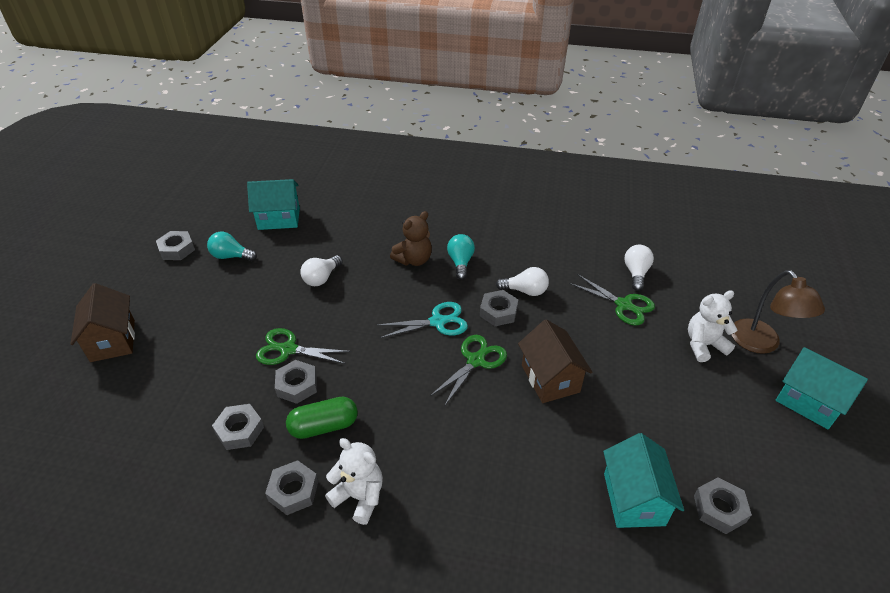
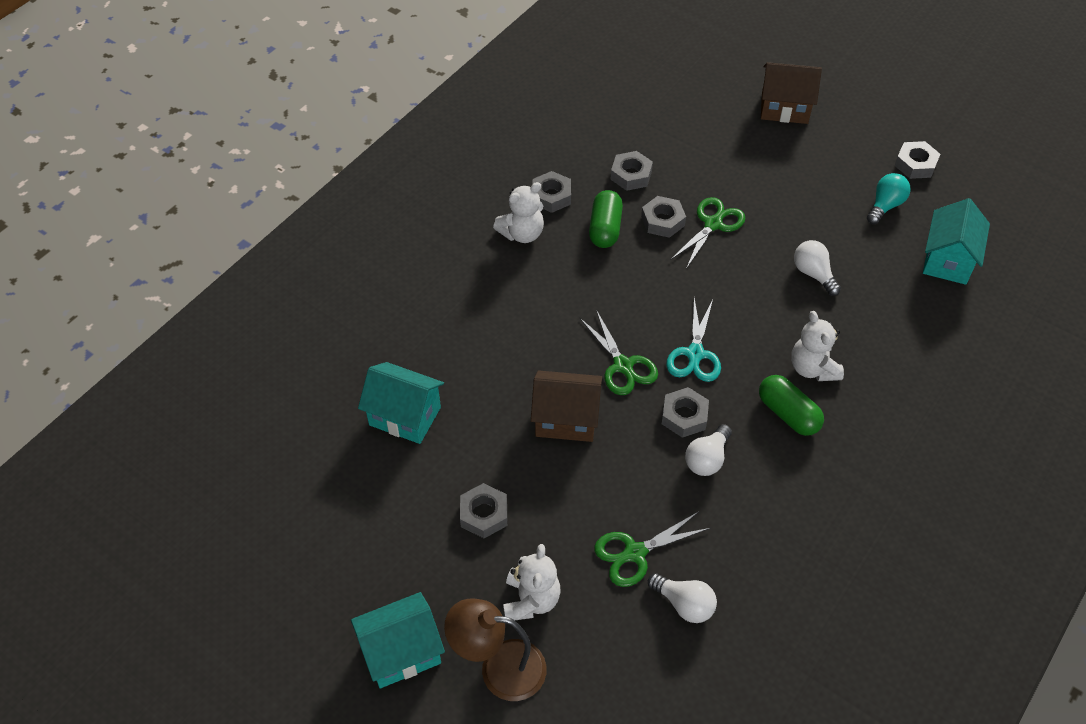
camera: 115 degrees right, 10 degrees up
(414, 260) = (812, 368): brown teddy bear -> white teddy bear
(460, 262) = (788, 414): turquoise light bulb -> green capsule
(719, 509) = (355, 476): grey nut -> grey nut (484, 514)

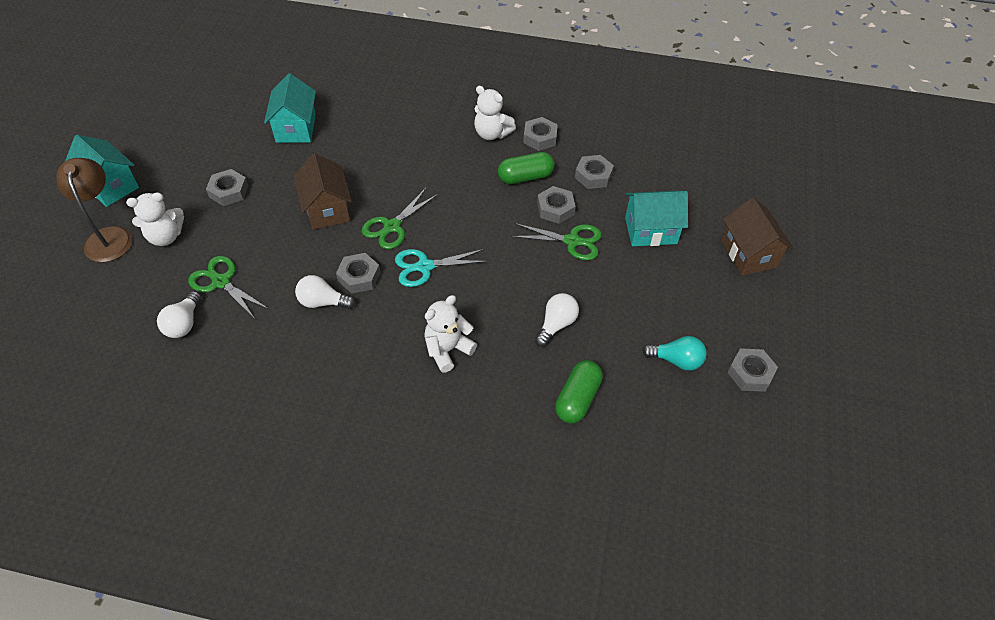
camera: 65 degrees right, 0 degrees up
(788, 414) = (390, 344): green capsule -> green capsule (577, 399)
(948, 260) = (637, 428): turquoise house -> turquoise house (651, 231)

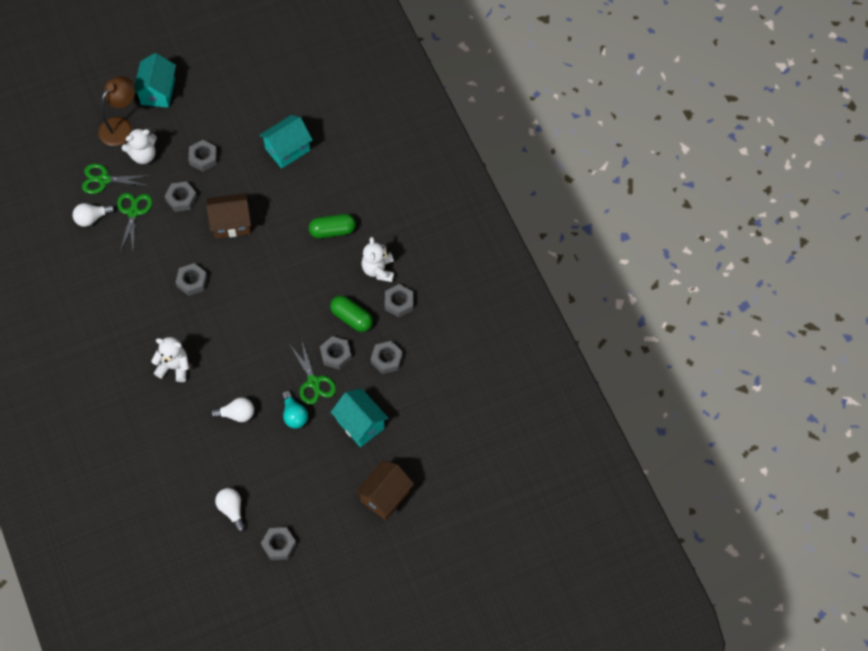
camera: 55 degrees right, 10 degrees up
(165, 236) = (143, 155): white teddy bear -> white teddy bear turned 60 degrees counterclockwise
(253, 233) = (181, 199): none -> grey nut
(323, 302) = (159, 276): white light bulb -> white light bulb (232, 510)
(327, 209) = (231, 223): brown house -> brown house turned 45 degrees clockwise
(392, 226) = (245, 270): green scissors -> green scissors (104, 179)
(425, 267) = (227, 312): turquoise scissors -> none
(577, 399) = (189, 458): green capsule -> green capsule (332, 231)
(676, 360) = (258, 497): turquoise light bulb -> turquoise light bulb (294, 415)

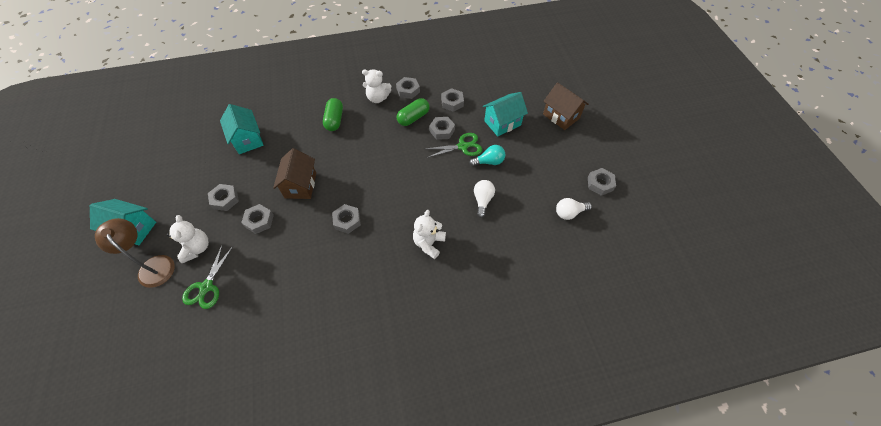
camera: 80 degrees left, 5 degrees down
(92, 218) = (246, 302): white light bulb -> none
(133, 212) = (256, 263): green scissors -> none

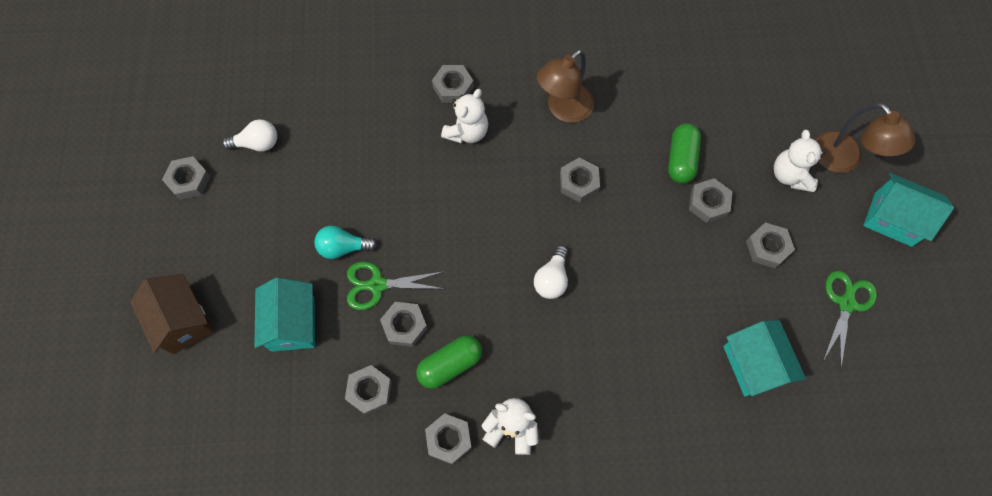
camera: 170 degrees left, 10 degrees up
(206, 287) = (763, 121): green scissors -> green scissors (846, 304)
(300, 185) = (651, 253): brown house -> none
(334, 120) = (597, 384): green capsule -> green capsule (681, 159)
(360, 271) = (563, 109): none -> brown lamp
(446, 276) = (453, 87): none -> grey nut
(482, 200) = (374, 182): white light bulb -> white light bulb (552, 279)
(502, 123) = (293, 324): turquoise house -> turquoise house turned 75 degrees counterclockwise

